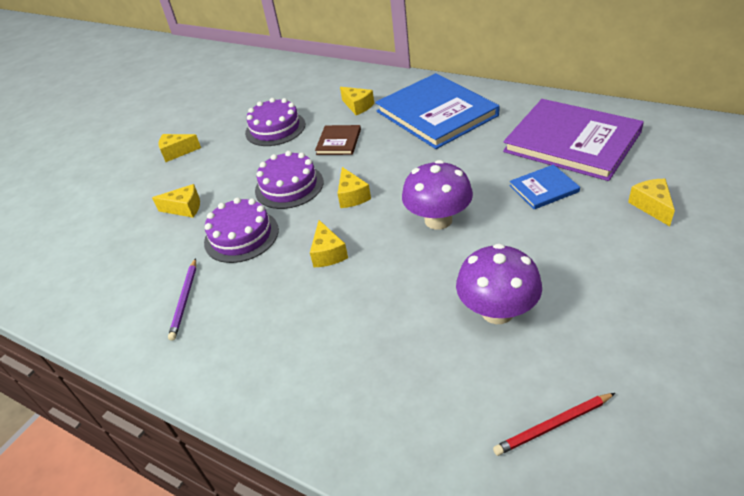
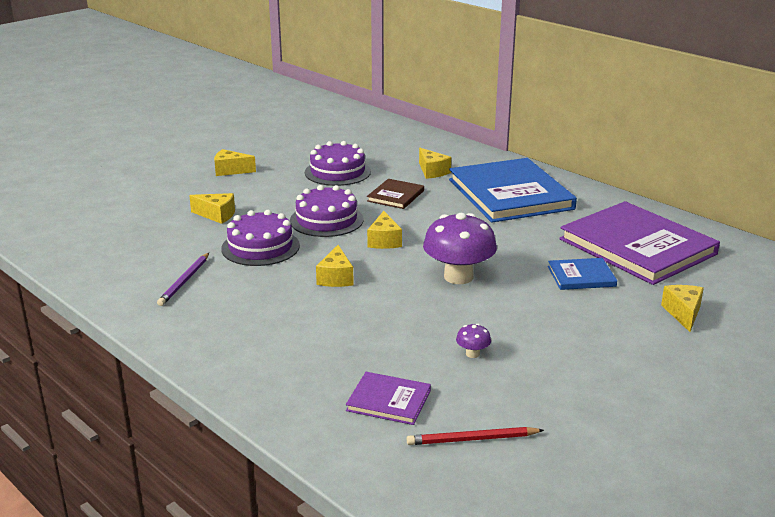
camera: 10 degrees right, 15 degrees down
(449, 398) = (389, 400): none -> purple book
(497, 311) = (472, 354): purple mushroom -> purple mushroom, size x0.42

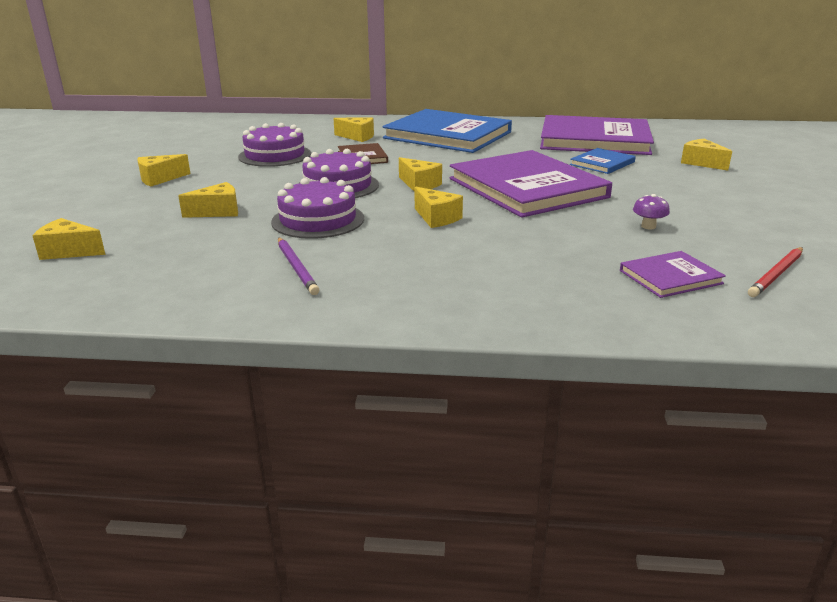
camera: 40 degrees left, 0 degrees up
(99, 216) = (69, 251): none -> yellow cheese
(458, 277) = (527, 188): purple mushroom -> purple book

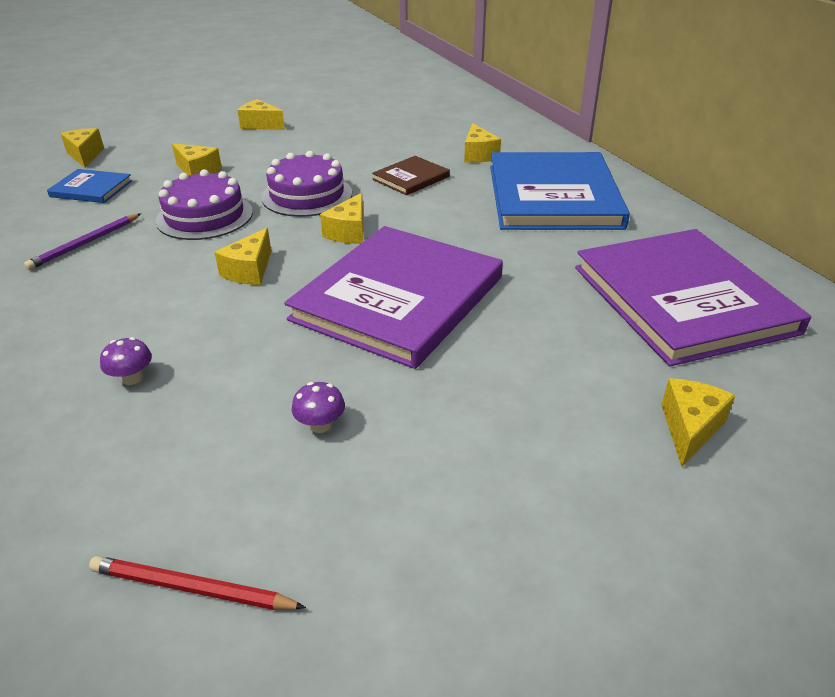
camera: 60 degrees right, 10 degrees up
(275, 155) = (370, 141): purple cake -> none
(550, 269) = (132, 378): none -> purple mushroom
(602, 163) = (568, 331): blue book -> blue book (91, 189)
(670, 277) = (142, 477): purple book -> none

